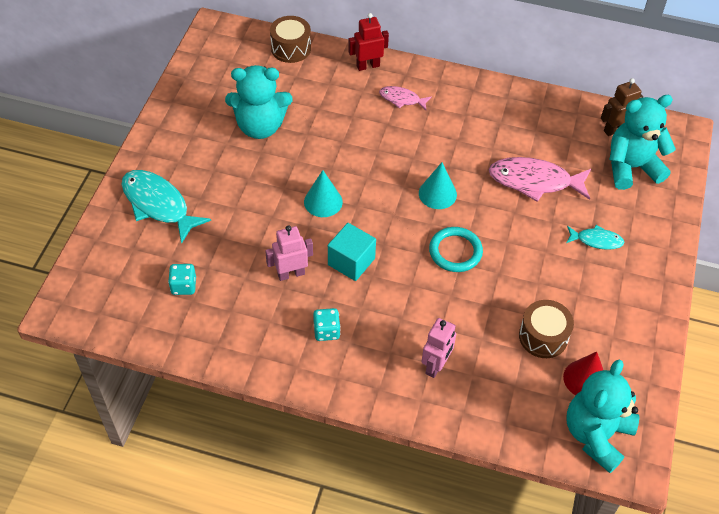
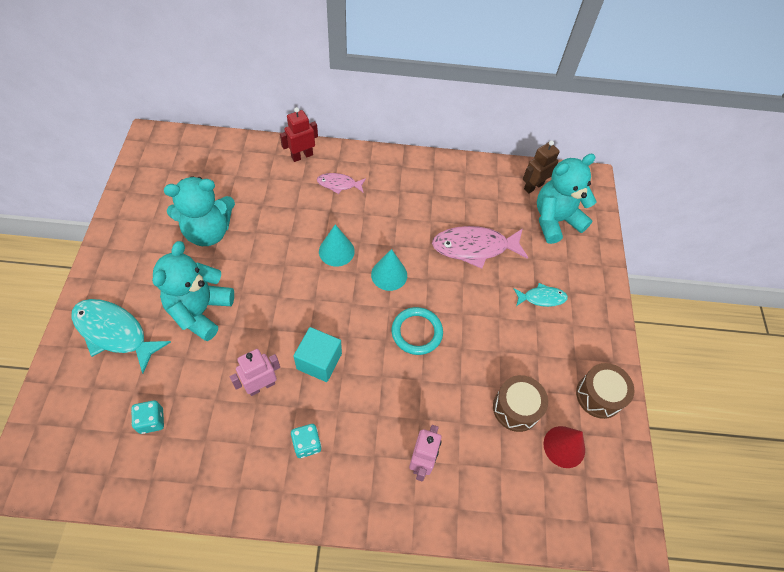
camera: 15 degrees left, 5 degrees up
(291, 48) = (227, 148): brown drum -> brown drum (599, 395)
(323, 201) = (281, 301): turquoise cone -> turquoise cone (336, 251)
(596, 435) = (588, 507): turquoise teddy bear -> turquoise teddy bear (200, 311)

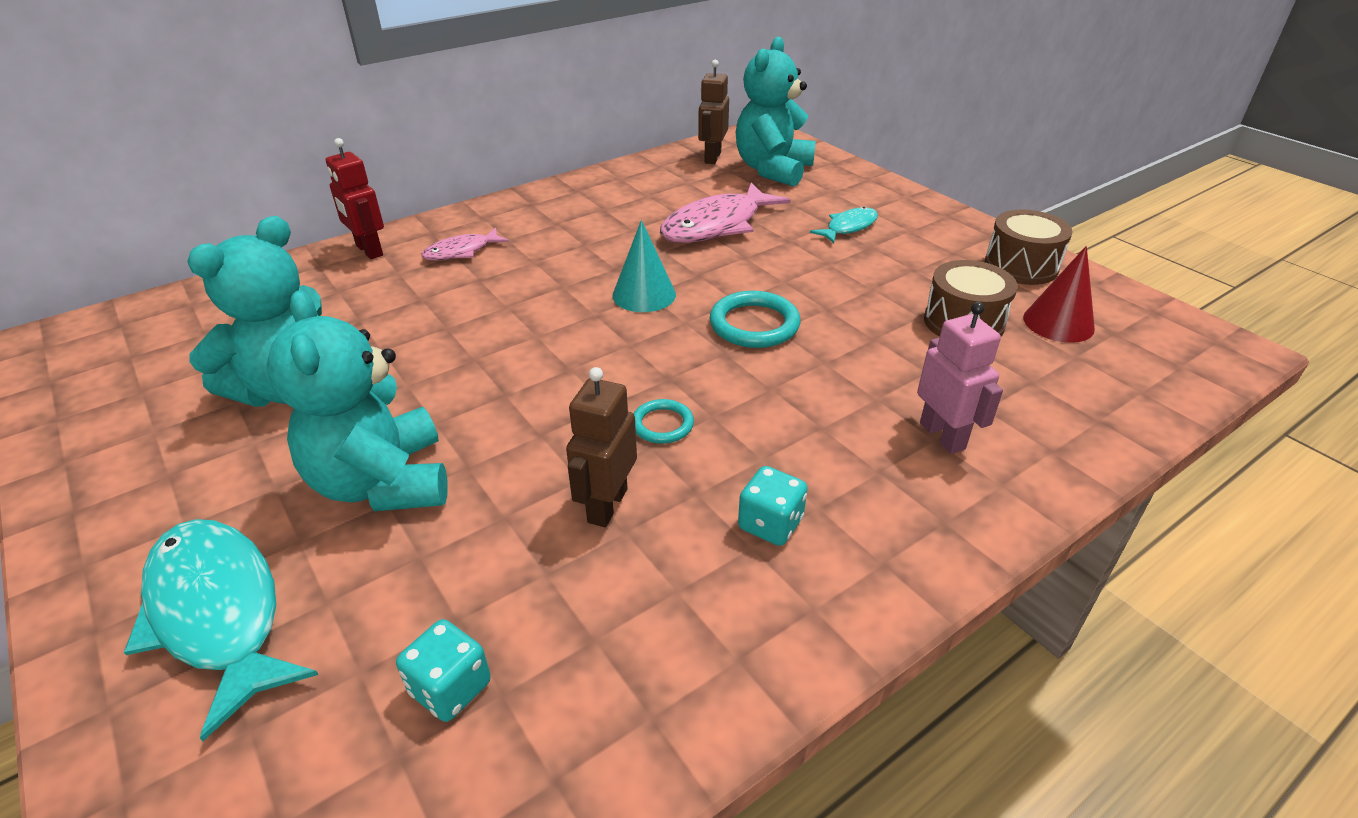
camera: 35 degrees left, 20 degrees down
(114, 332) = (218, 613): turquoise fish -> turquoise fish turned 60 degrees clockwise
(261, 386) = (607, 505): pink robot -> brown robot
(302, 156) = (369, 250): red robot -> red robot turned 60 degrees counterclockwise
(319, 361) = (662, 424): turquoise cube -> turquoise ring
(336, 251) = (539, 309): turquoise cone -> none

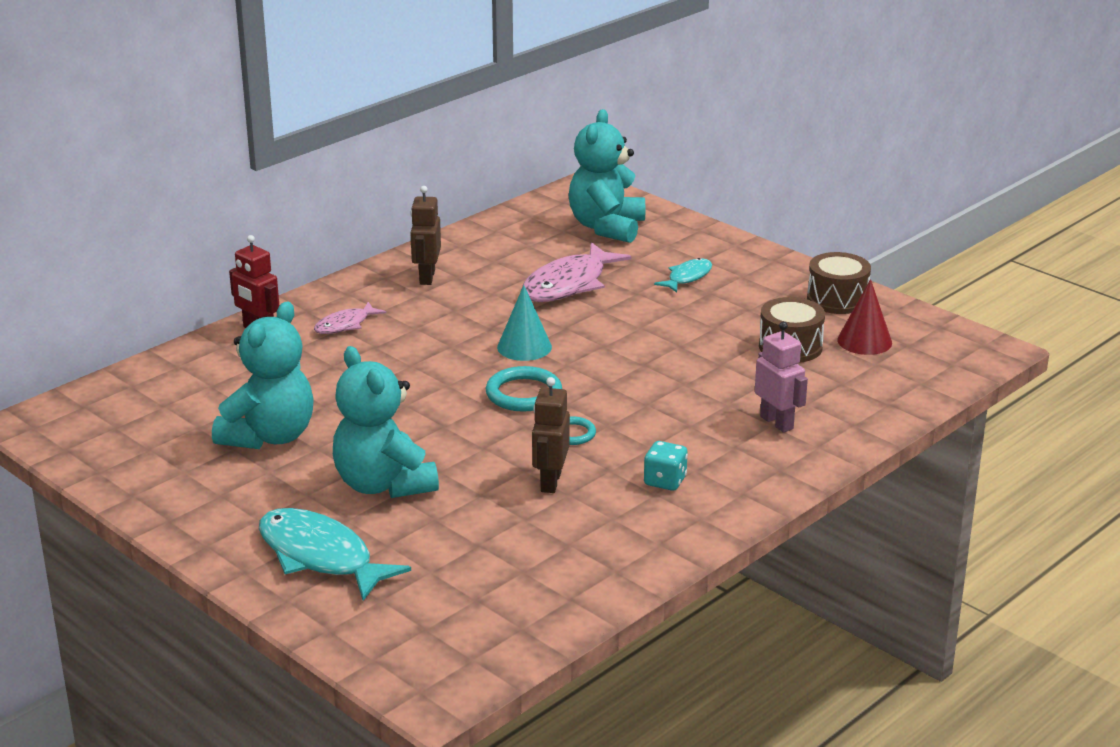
camera: 10 degrees left, 10 degrees down
(450, 688) = (491, 572): turquoise dice -> none
(712, 158) = (544, 218): brown robot -> brown robot (426, 277)
(754, 324) = (623, 362): turquoise ring -> turquoise ring (524, 394)

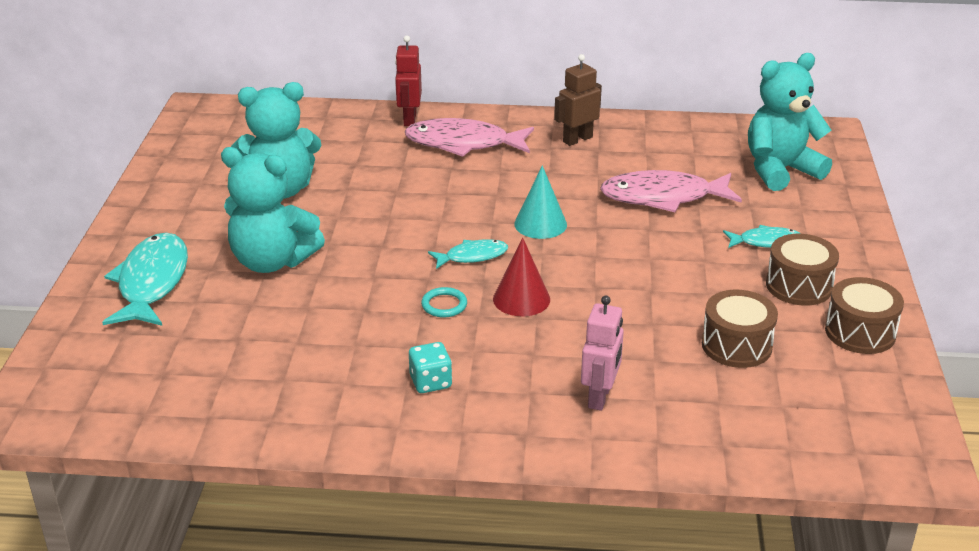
camera: 50 degrees right, 5 degrees up
(345, 325) = (463, 143): pink fish -> pink fish, size x1.85
(384, 485) = (272, 261): turquoise teddy bear -> turquoise teddy bear turned 90 degrees counterclockwise
(524, 394) = (472, 256): turquoise ring -> turquoise fish
(550, 482) = (362, 328): brown robot -> none
(756, 293) = (799, 286): none -> brown drum
(864, 341) = (812, 381): red cone -> red cone (521, 299)

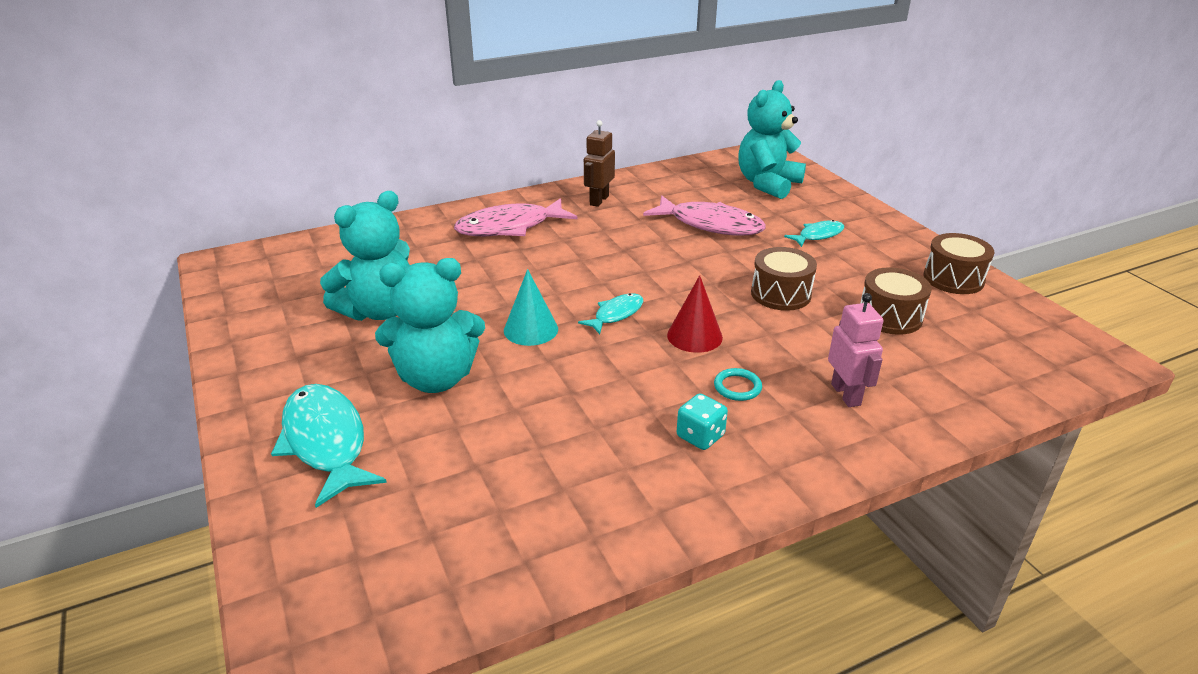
camera: 30 degrees left, 0 degrees up
(409, 119) = (442, 220): red robot -> none
(444, 305) = (637, 363): turquoise ring -> turquoise ring (737, 387)
(540, 224) = (642, 271): turquoise cone -> turquoise cone (531, 329)
(663, 197) = (710, 225): pink fish -> pink fish turned 120 degrees counterclockwise
(799, 286) = (876, 259): brown drum -> brown drum (781, 294)

